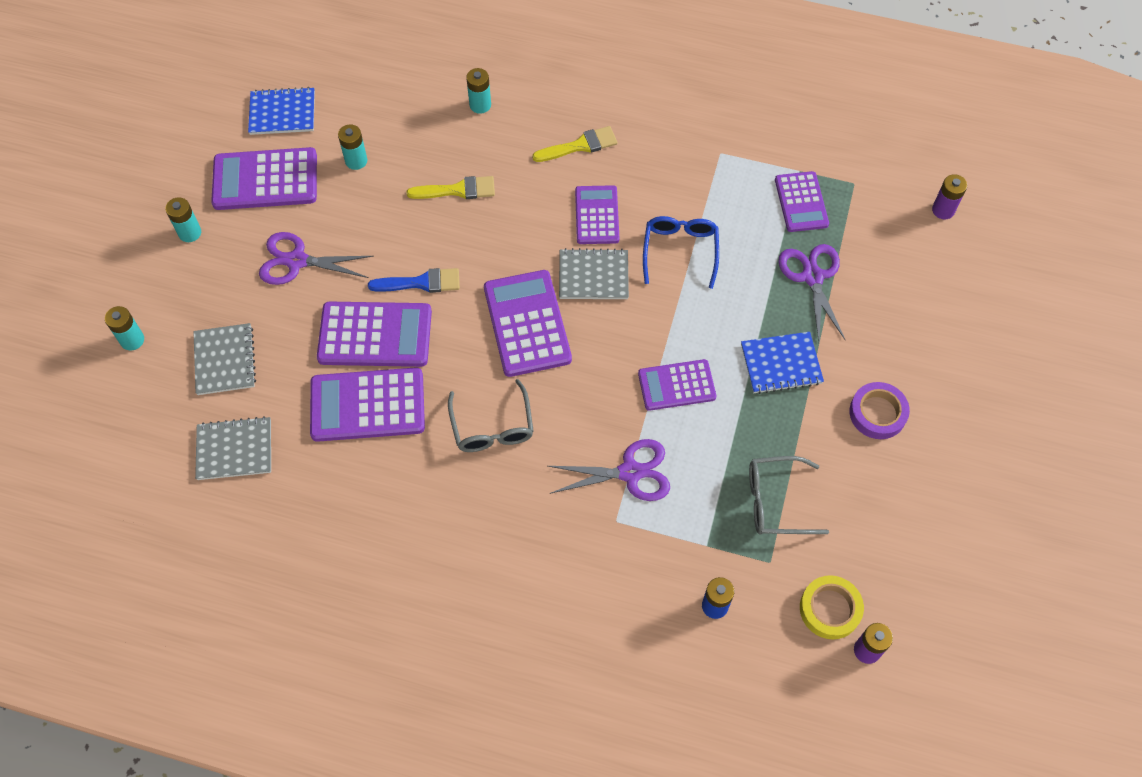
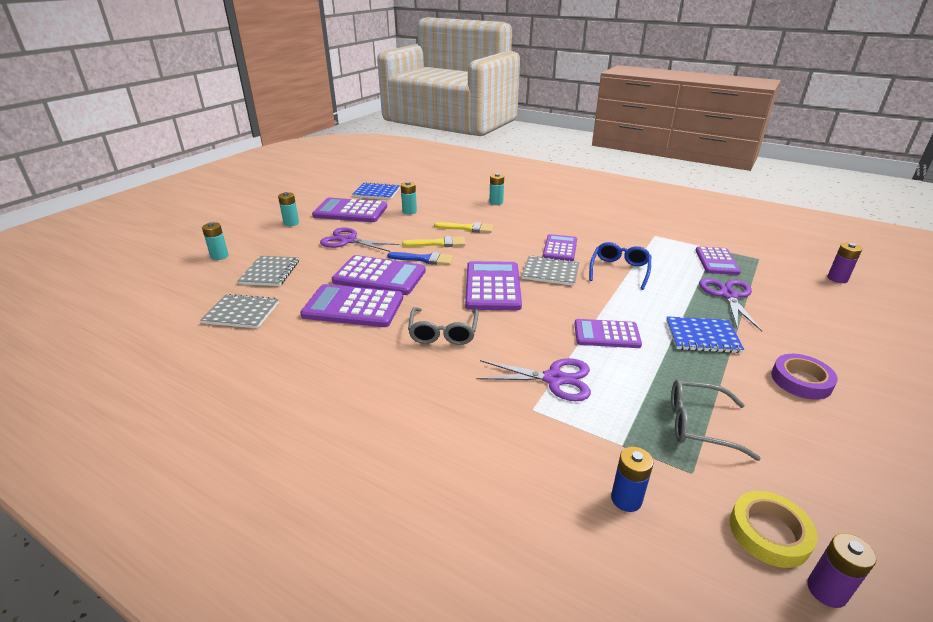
camera: 15 degrees right, 30 degrees down
(580, 146) = (556, 222): yellow brush -> yellow brush (438, 243)

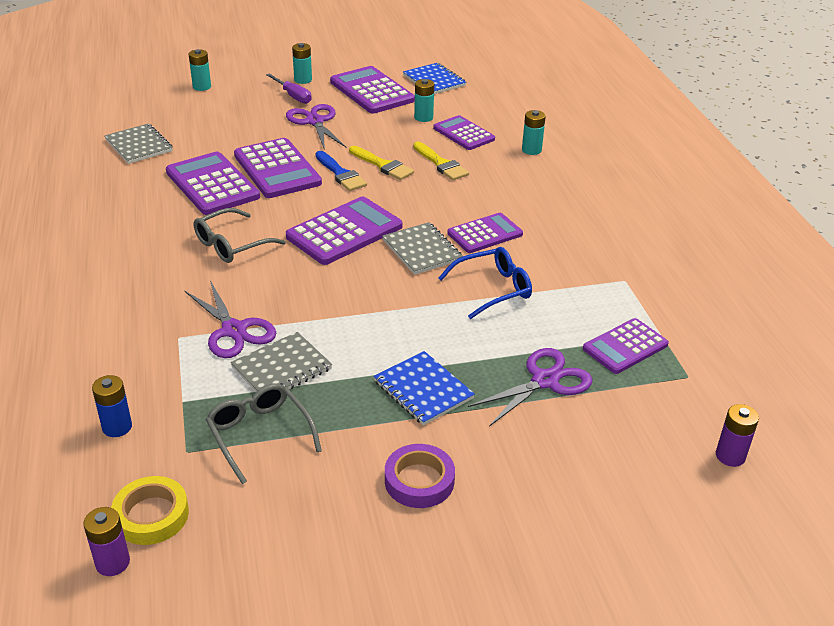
camera: 45 degrees right, 5 degrees up
(270, 272) = (210, 121): grey notebook -> grey notebook (281, 368)
(303, 234) = (293, 96): none -> purple screwdriver
(606, 334) = (346, 330): purple calculator -> purple calculator (463, 134)

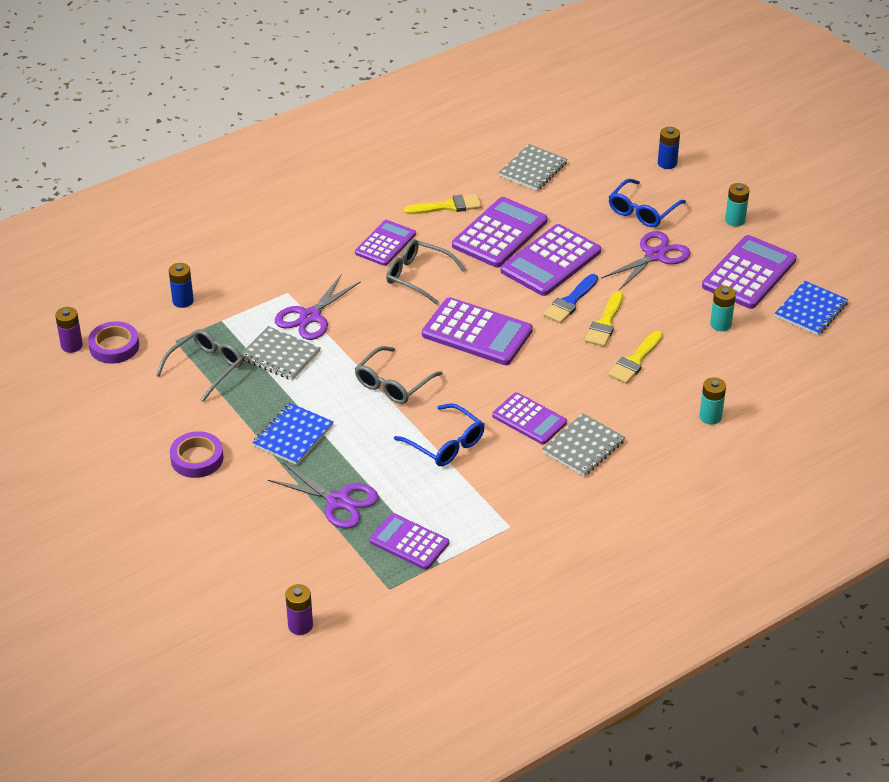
camera: 70 degrees right, 5 degrees up
(142, 202) = (448, 206): none -> yellow brush
(151, 515) = (114, 346): yellow tape -> purple tape
(202, 87) = (667, 163): turquoise battery -> blue battery
(252, 112) = (642, 211): none -> blue glasses
(293, 96) = (695, 225): purple screwdriver -> none
(384, 300) = (393, 384): none -> grey glasses
(422, 250) = (478, 386): grey notebook -> grey notebook (583, 447)
(463, 134) = (708, 361): purple calculator -> purple calculator (385, 244)

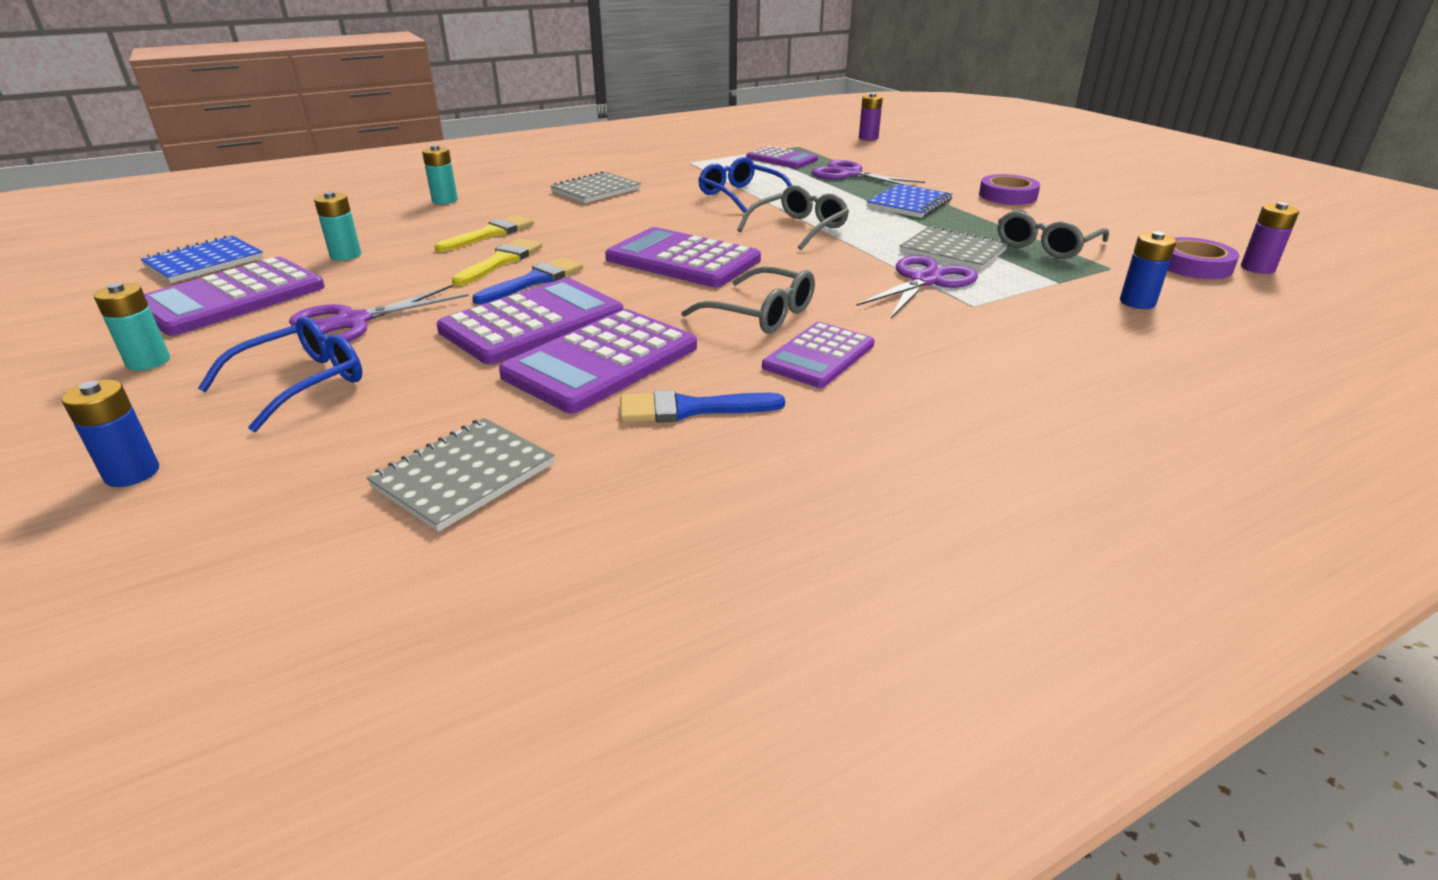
camera: 175 degrees left, 10 degrees down
(448, 206) = (690, 409): yellow brush -> blue brush
(529, 419) = (644, 204): purple calculator -> none

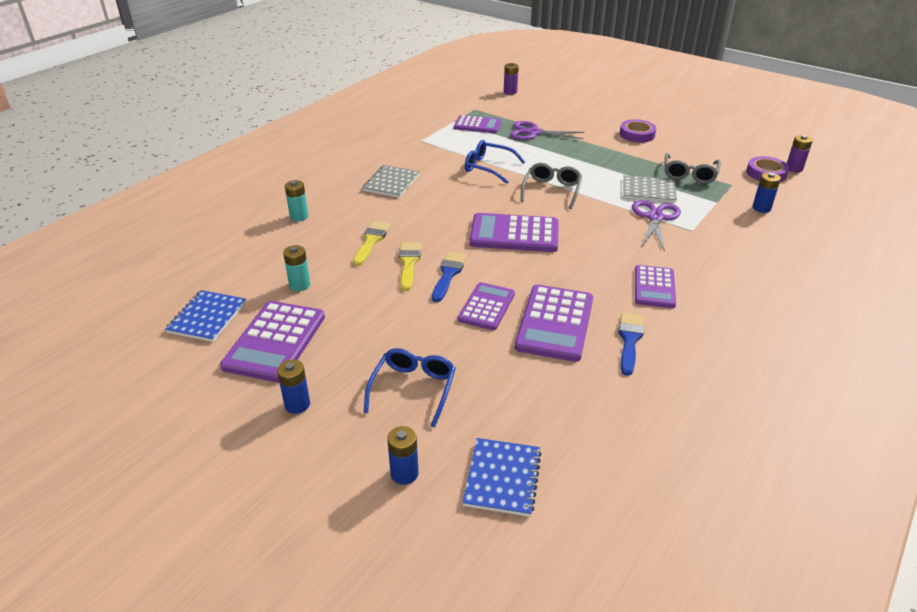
camera: 25 degrees left, 5 degrees up
(148, 362) = (297, 404): turquoise battery -> blue battery
(352, 322) = (381, 337): purple scissors -> none
(464, 475) = (571, 414): grey notebook -> none
(533, 322) = (486, 307): purple calculator -> purple calculator, size x0.64
(690, 409) = (629, 340): blue brush -> blue brush turned 135 degrees clockwise
(761, 314) = (599, 265): grey glasses -> none
(909, 204) = (591, 154): blue notebook -> blue notebook (502, 478)

